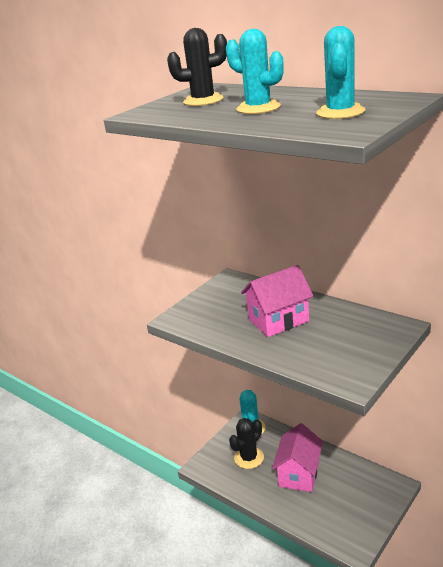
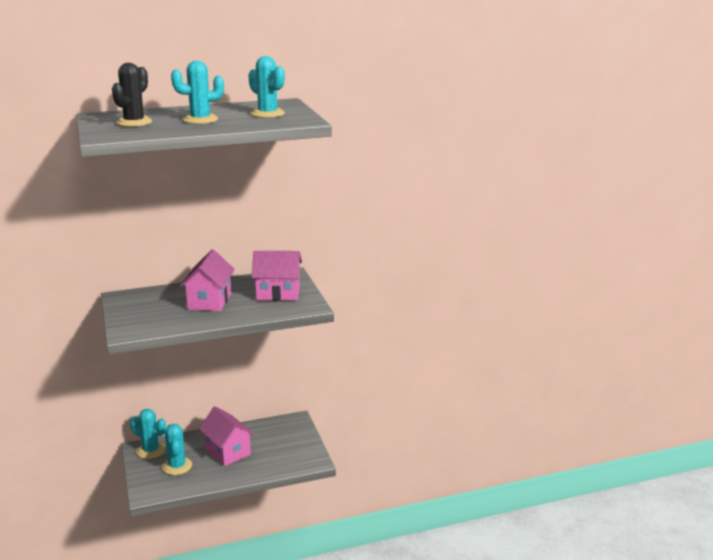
camera: 60 degrees left, 5 degrees down
(249, 458) = (177, 466): black cactus -> turquoise cactus
(349, 345) = (278, 293): none -> pink house

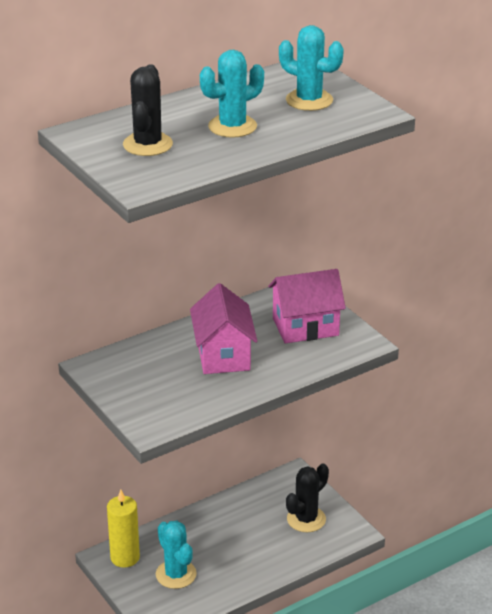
camera: 15 degrees left, 10 degrees up
(151, 450) = (125, 557): turquoise cactus -> yellow candle
(227, 451) = (230, 539): pink house -> none
(287, 447) = (306, 519): none -> black cactus

